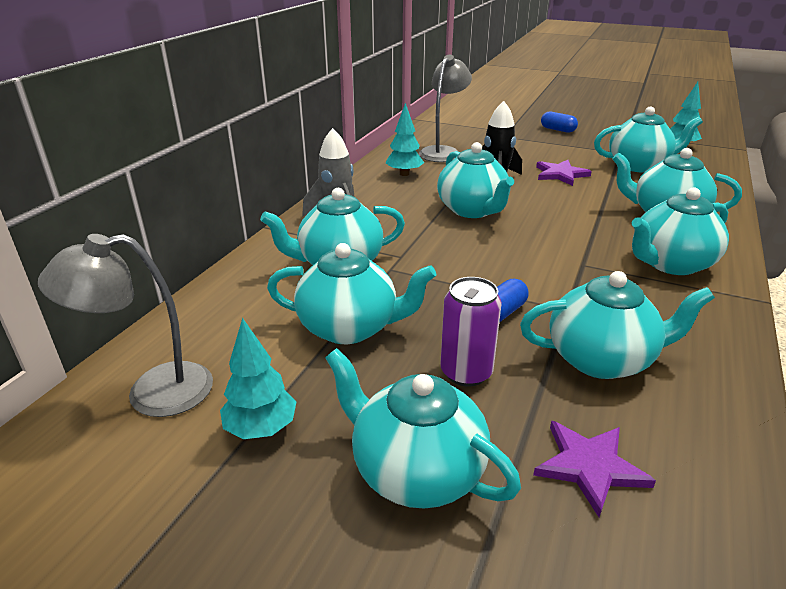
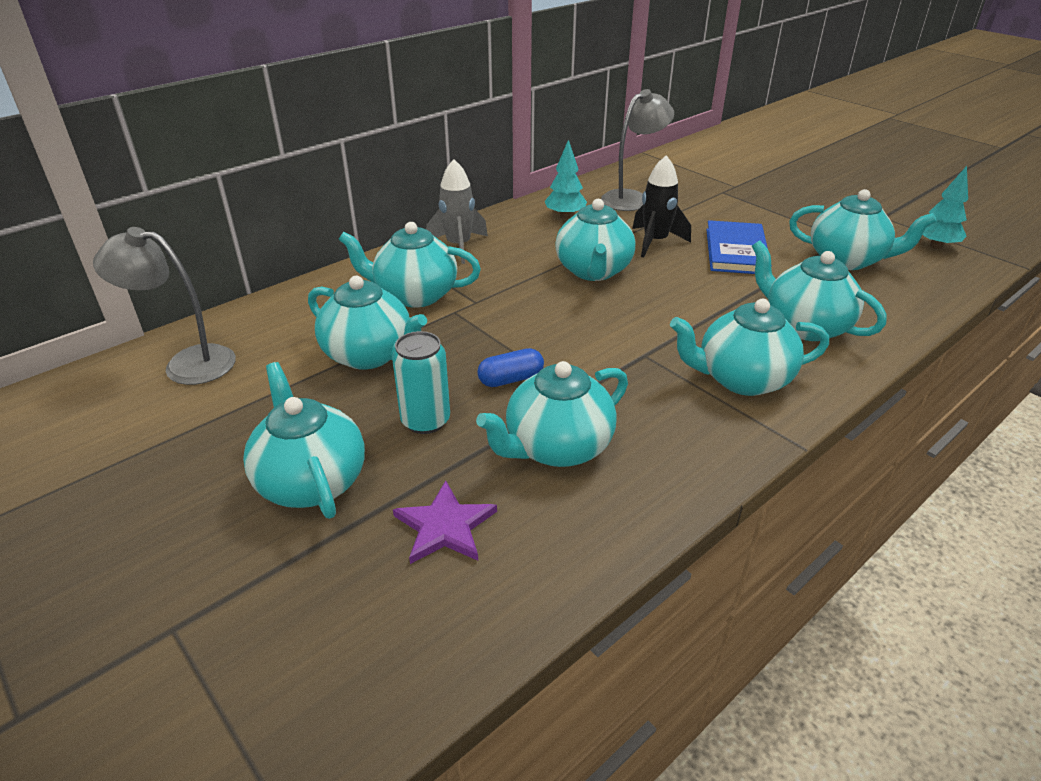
camera: 25 degrees right, 5 degrees up
(261, 429) = (234, 414): turquoise tree -> none
(466, 372) = (425, 421): purple can -> turquoise can
(557, 130) = (798, 195): blue capsule -> none
(560, 174) = (736, 251): purple star -> blue book
(601, 359) = (556, 447): turquoise teapot -> turquoise teapot turned 120 degrees clockwise

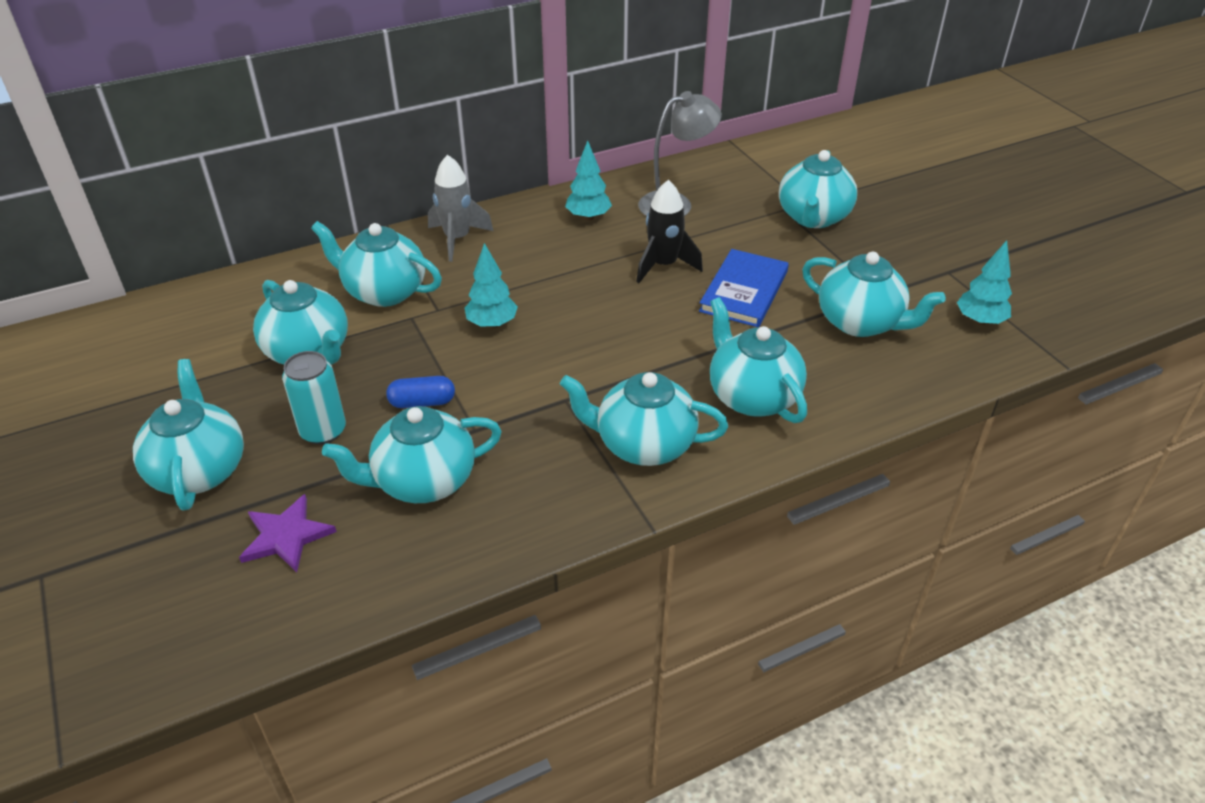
camera: 15 degrees right, 5 degrees up
(187, 364) = (148, 332): grey lamp -> none
(534, 306) = (492, 324): none -> turquoise tree
(593, 271) = (575, 292): turquoise teapot -> turquoise teapot (813, 218)

